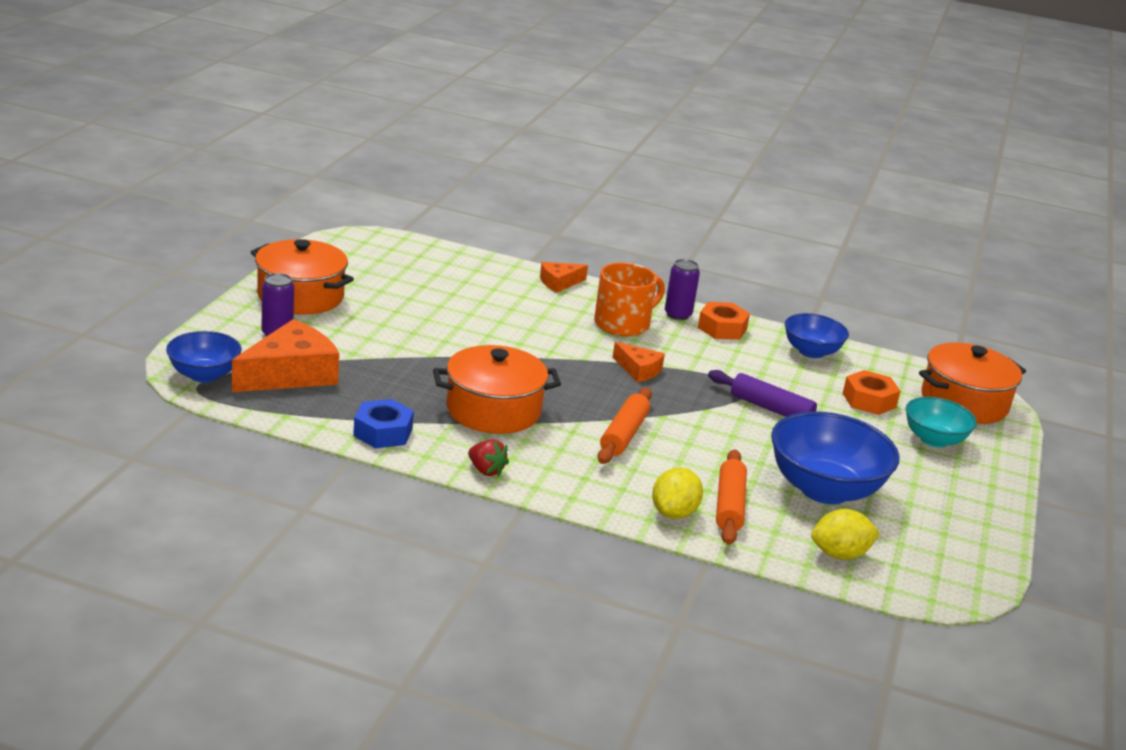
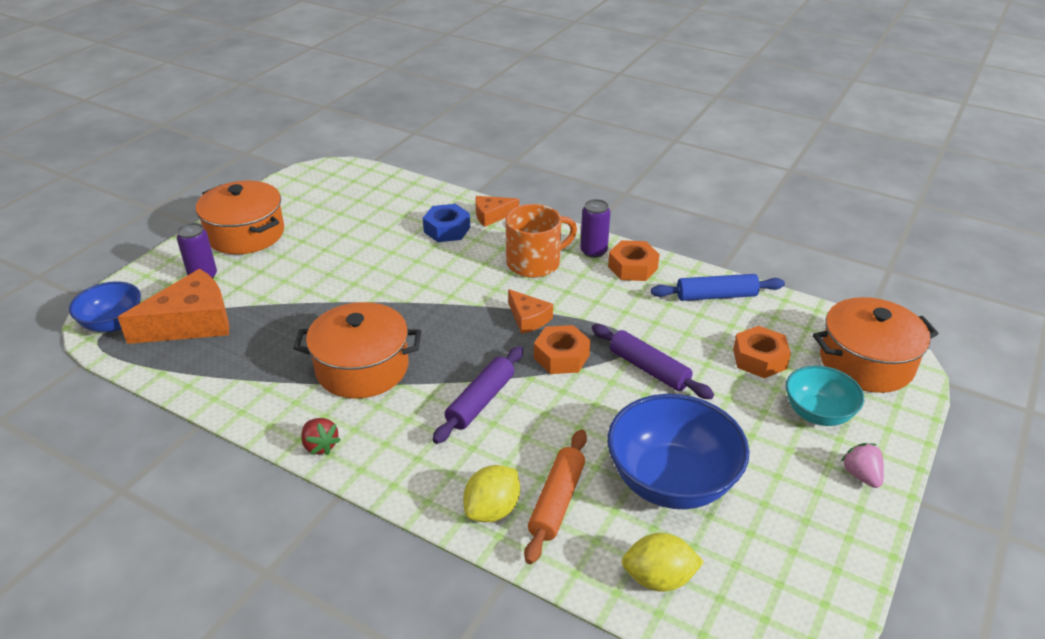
camera: 15 degrees right, 10 degrees up
(383, 432) = (242, 394): blue nut -> blue nut (447, 229)
(624, 435) = (480, 401): orange rolling pin -> purple rolling pin
(684, 400) = (561, 356): none -> orange nut
(811, 352) = (716, 296): blue bowl -> blue rolling pin
(984, 482) = (861, 475): none -> pink strawberry

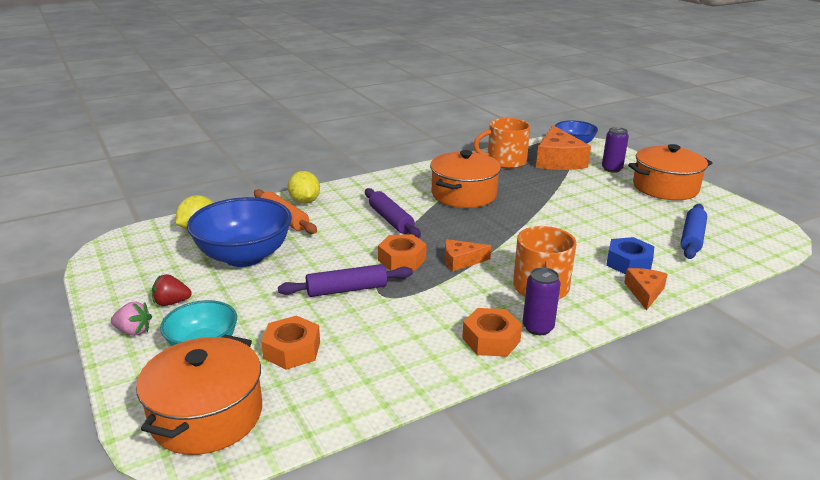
camera: 120 degrees right, 10 degrees down
(219, 367) = (505, 161): none -> orange mug
(320, 446) = (408, 173): red strawberry -> red strawberry (171, 302)
(716, 296) = (399, 371): blue rolling pin -> blue rolling pin (692, 238)

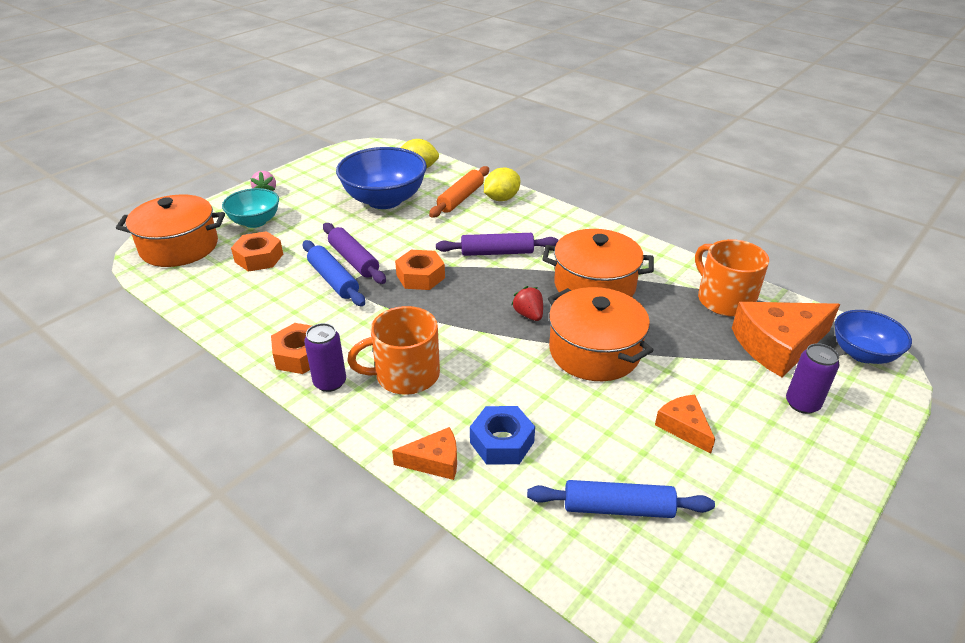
camera: 70 degrees right, 10 degrees up
(171, 302) = (305, 193): red strawberry -> red strawberry (528, 315)
(374, 306) = (333, 280): none -> blue rolling pin
(391, 220) = (497, 252): purple rolling pin -> purple rolling pin turned 45 degrees clockwise
(461, 261) = (437, 312): orange cheese -> orange cheese (684, 427)
(665, 187) = (785, 471): orange pot -> orange pot (594, 352)

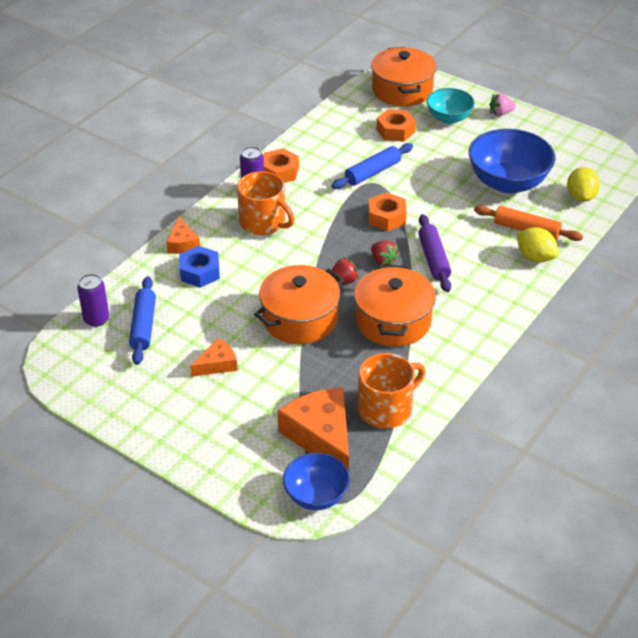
camera: 85 degrees right, 5 degrees up
(354, 260) = (403, 179): purple rolling pin -> none
(405, 375) = (263, 222): orange mug -> orange mug turned 150 degrees clockwise
(496, 285) = (383, 261): none -> red strawberry
(802, 404) = (246, 439): purple can -> purple can (96, 319)

